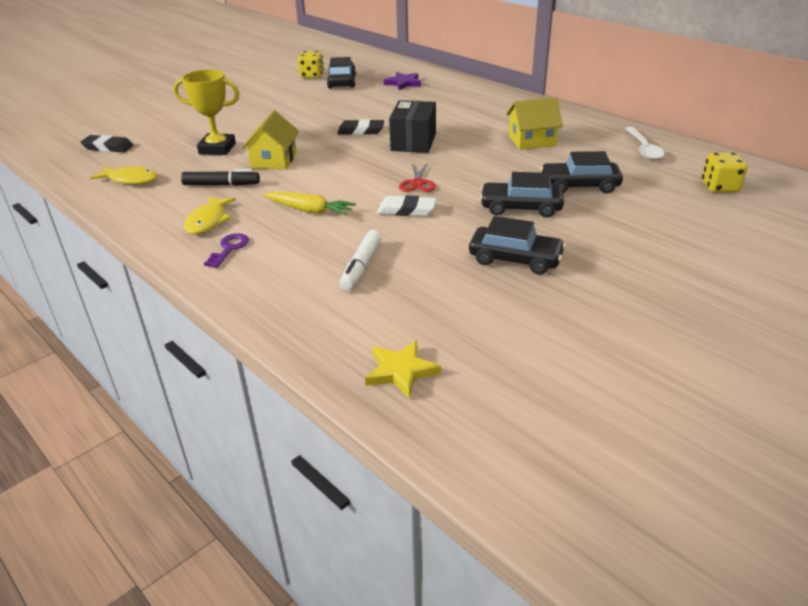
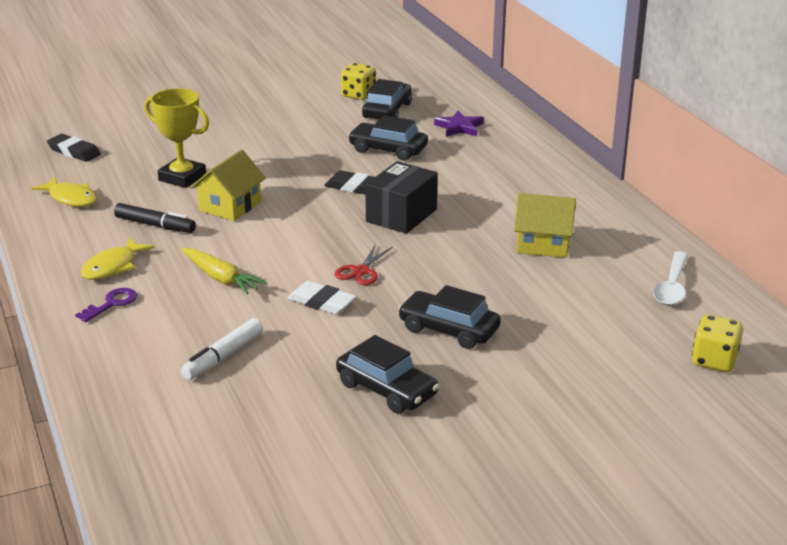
camera: 20 degrees right, 5 degrees down
(401, 371) = (175, 475): yellow star -> none
(579, 186) = (543, 318): black car -> black car (388, 150)

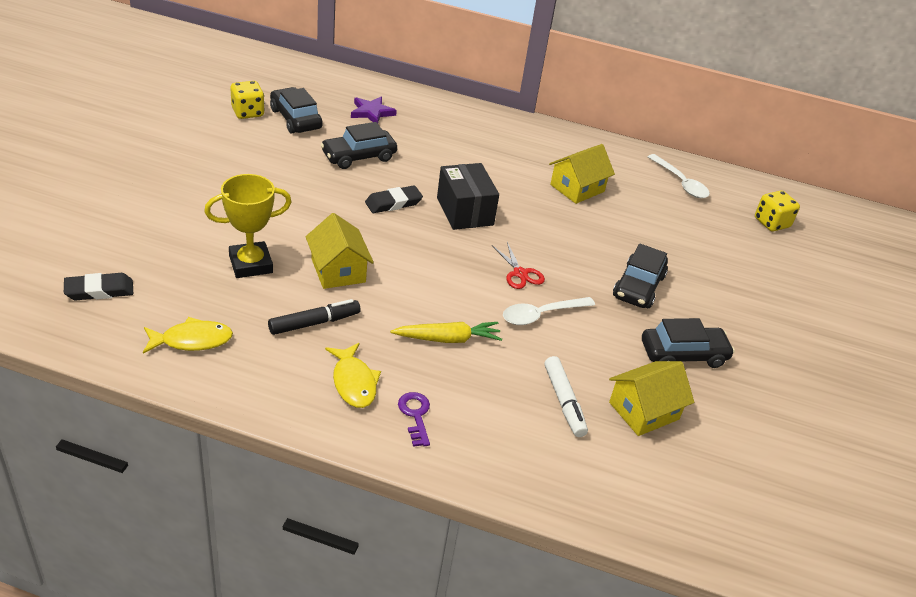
camera: 55 degrees left, 10 degrees up
(271, 398) = (644, 411): none -> yellow house
(321, 302) = (541, 315): white eraser -> white spoon
(448, 330) = (638, 286): black car -> black car turned 45 degrees counterclockwise

